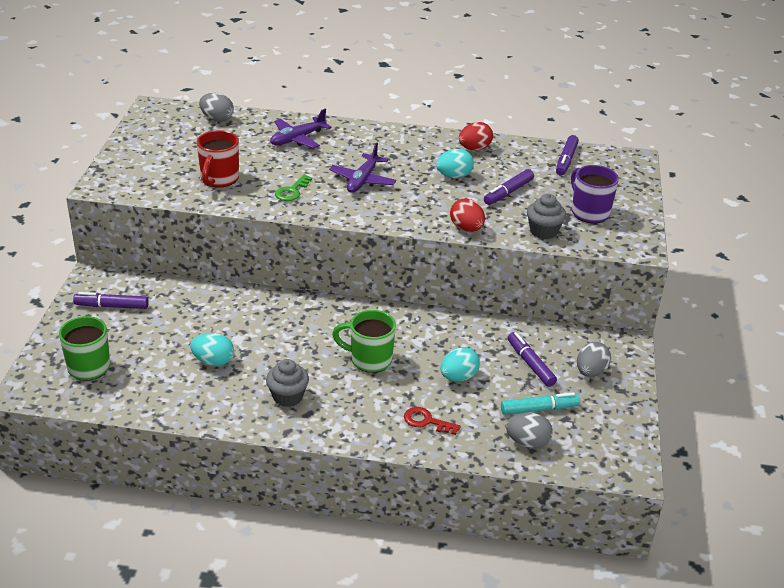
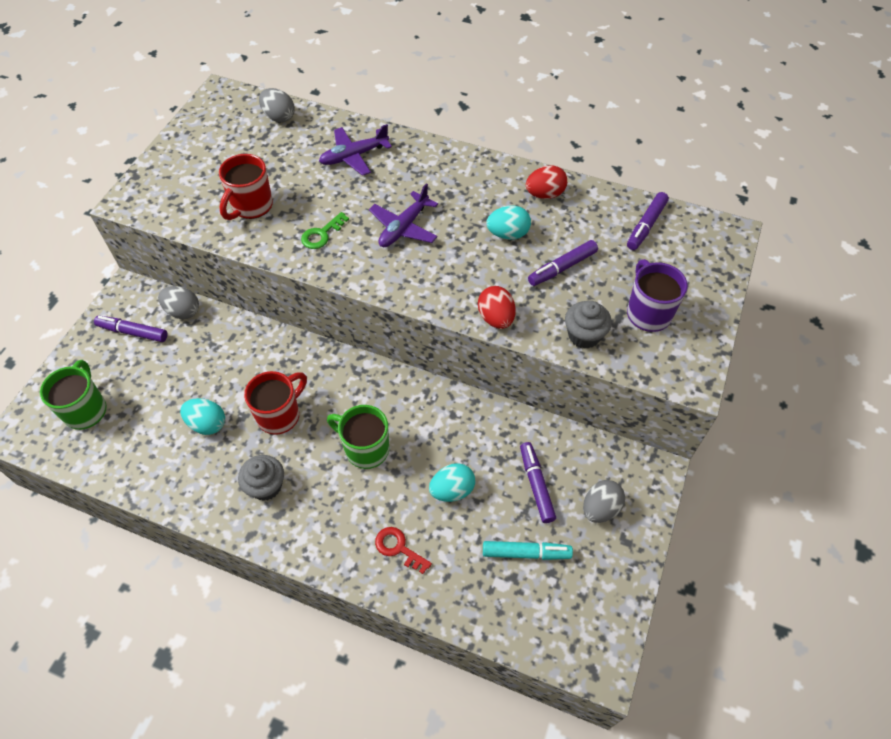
camera: 15 degrees right, 20 degrees up
(280, 347) = (280, 415): none -> red mug
(527, 442) = (498, 600): grey egg -> grey egg (183, 311)

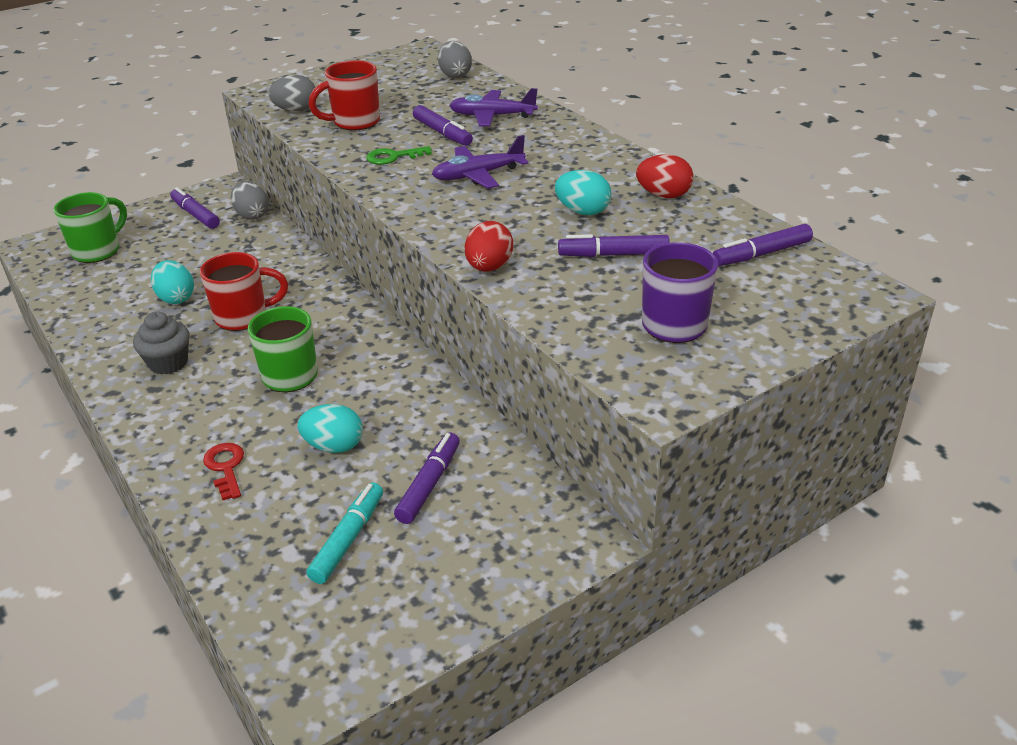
camera: 35 degrees right, 20 degrees down
(334, 191) = (442, 133): none -> purple marker
(526, 553) = (348, 539): turquoise marker -> turquoise marker turned 105 degrees counterclockwise
(584, 335) = (572, 314): grey cupcake -> none
(600, 508) = (480, 541): grey egg -> grey egg (296, 110)

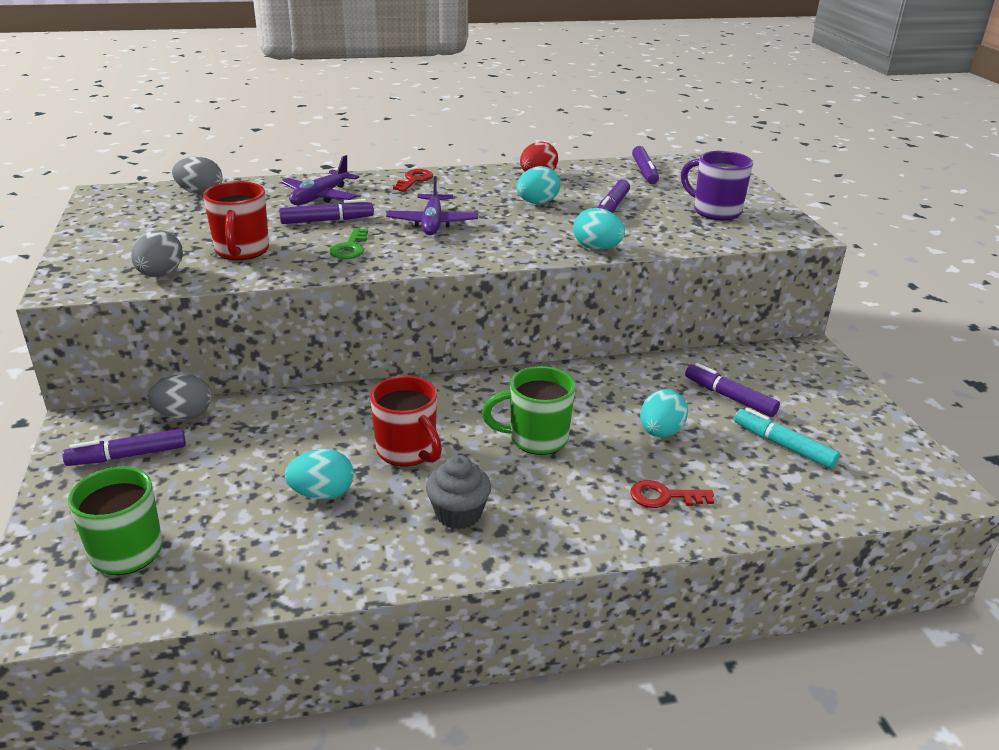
camera: 70 degrees left, 5 degrees down
(243, 317) = (407, 451): red mug -> red mug turned 135 degrees clockwise
(489, 267) = (597, 248): red egg -> turquoise egg
(578, 141) = (414, 180): none -> red key

